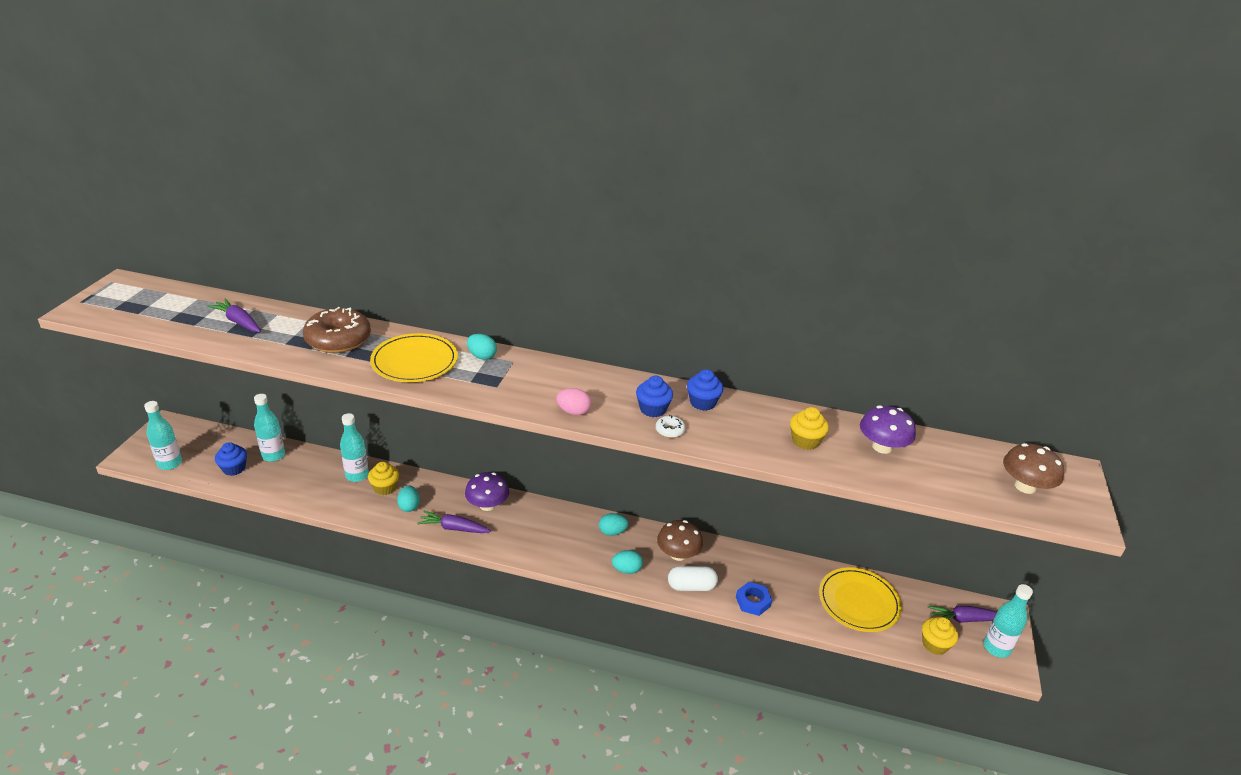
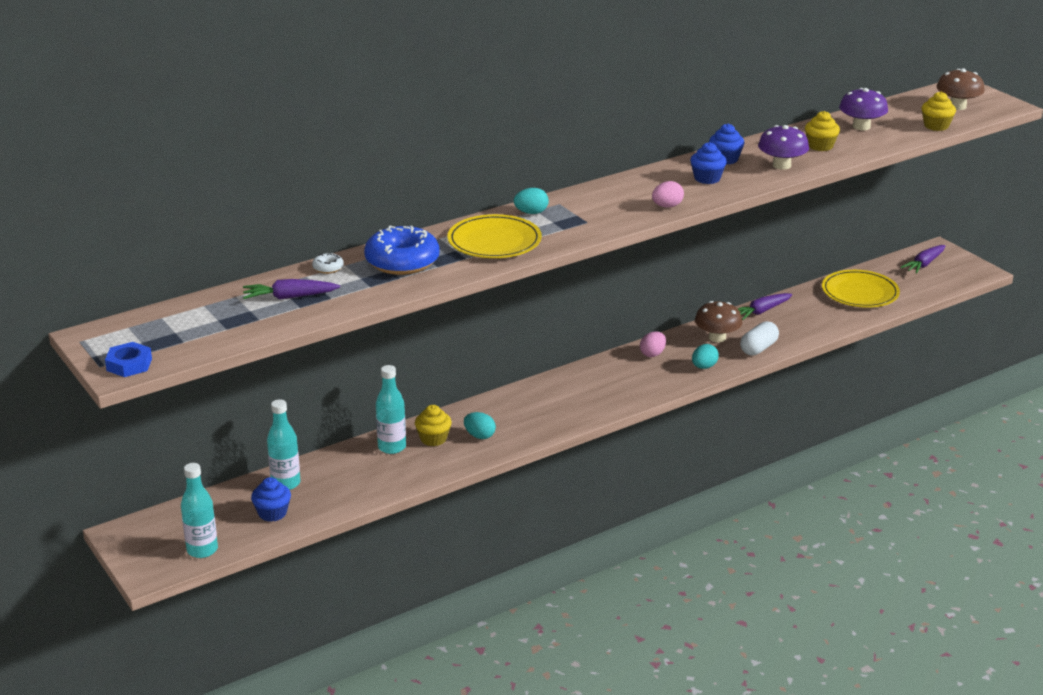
camera: 45 degrees left, 5 degrees down
(338, 339) = (402, 261): brown donut -> blue donut
(453, 528) = (542, 424): purple carrot -> purple carrot (761, 311)
(487, 505) = (535, 397): purple mushroom -> purple mushroom (781, 165)
(612, 532) = (652, 354): turquoise egg -> pink egg
(670, 430) = (742, 183): white donut -> white donut (328, 268)
(753, 601) = (806, 331): blue nut -> blue nut (129, 364)
(934, 644) = (931, 286): yellow cupcake -> yellow cupcake (936, 126)
(996, 648) = (960, 267): turquoise bottle -> none

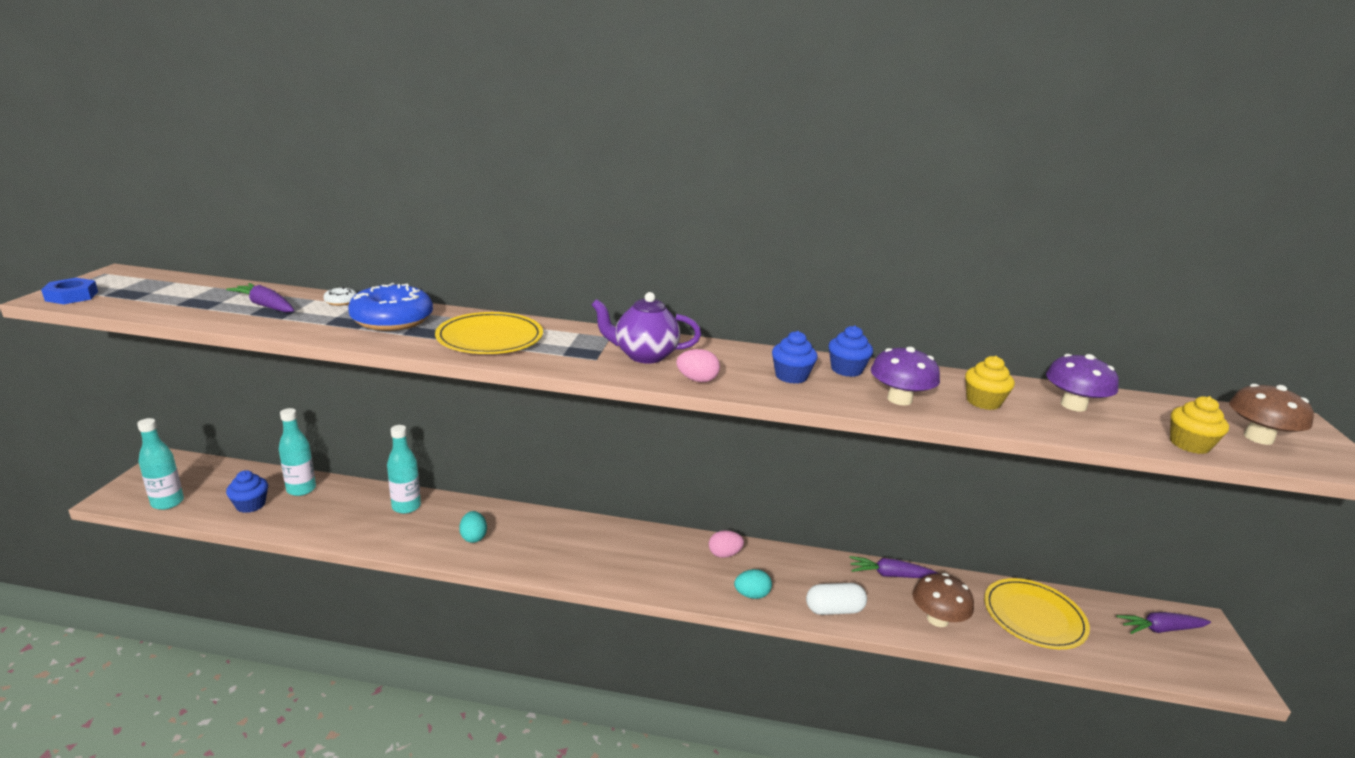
camera: 40 degrees right, 5 degrees down
(433, 439) = (442, 518): yellow cupcake -> none
(531, 213) = (571, 333): turquoise egg -> none
(607, 206) = (644, 355): none -> purple teapot
(717, 338) = (808, 575): brown mushroom -> brown mushroom (937, 619)

